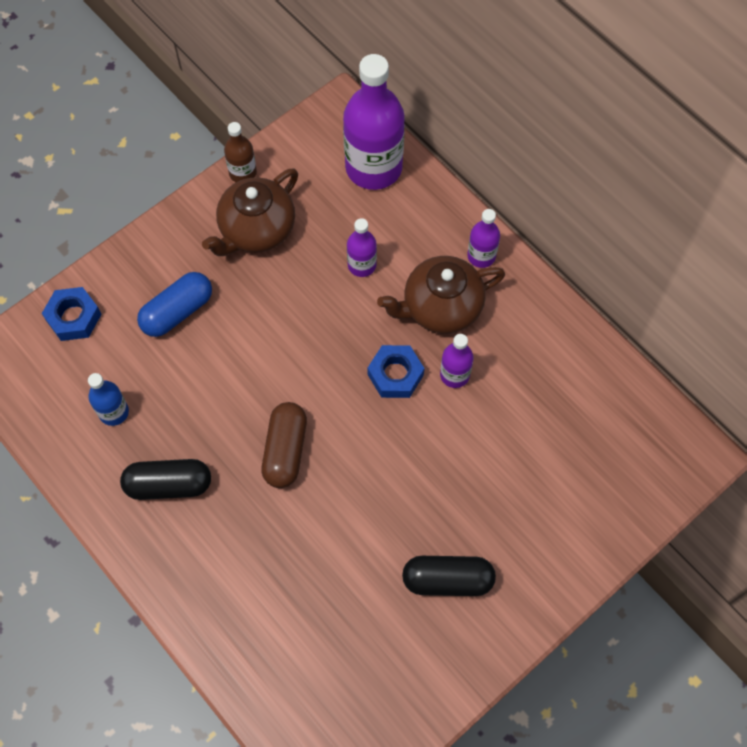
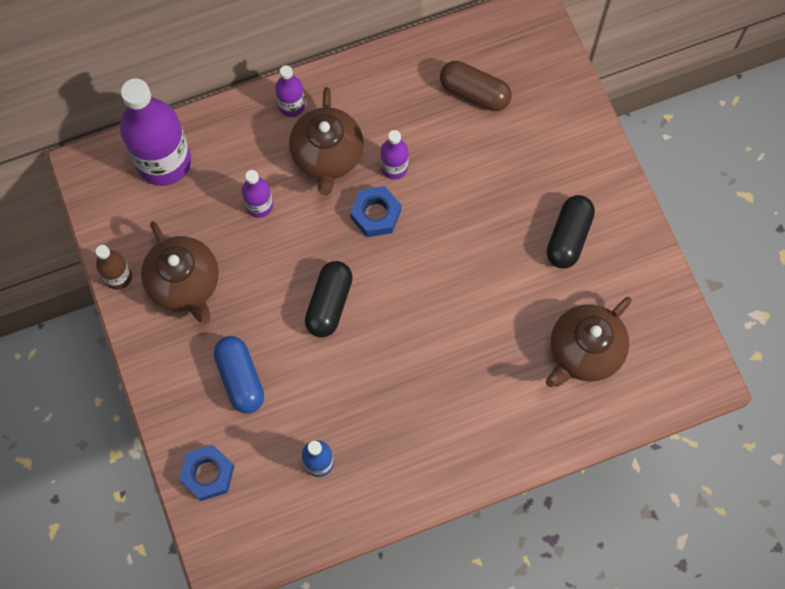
camera: 70 degrees left, 5 degrees up
(169, 484) = (406, 434): black capsule -> black capsule (329, 303)
(285, 450) = (411, 327): brown capsule -> brown capsule (474, 93)
(320, 639) = (584, 351): none -> brown teapot

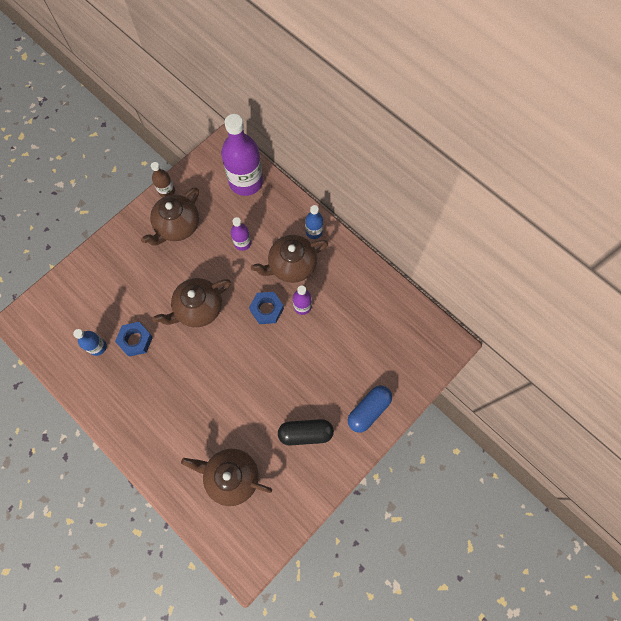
camera: 65 degrees right, 0 degrees up
(208, 474) = (69, 290): blue nut -> blue nut (135, 340)
(240, 378) = (132, 281): blue capsule -> blue capsule (368, 410)
(291, 106) = (314, 231): purple bottle -> blue bottle
(329, 303) = (198, 308): black capsule -> brown teapot
(474, 93) = (376, 332): brown capsule -> none

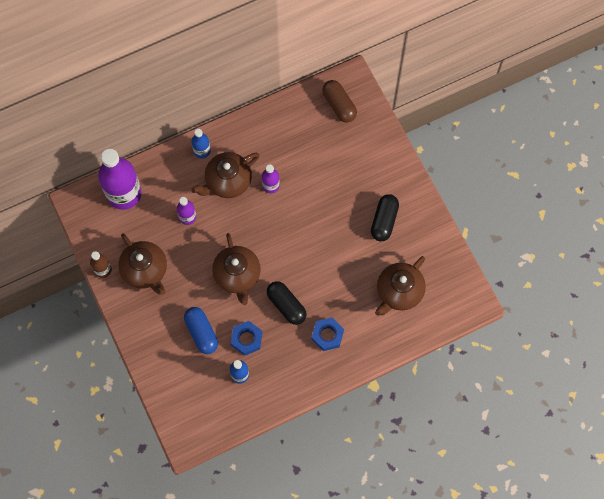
camera: 70 degrees left, 0 degrees up
(181, 366) = (286, 305): none -> black capsule
(266, 309) = (261, 216): blue nut -> blue nut (327, 335)
(291, 265) = (227, 181): brown teapot -> brown teapot turned 60 degrees clockwise
(368, 410) = (383, 164): blue capsule -> blue capsule (201, 333)
(415, 342) = (339, 105): none -> brown capsule

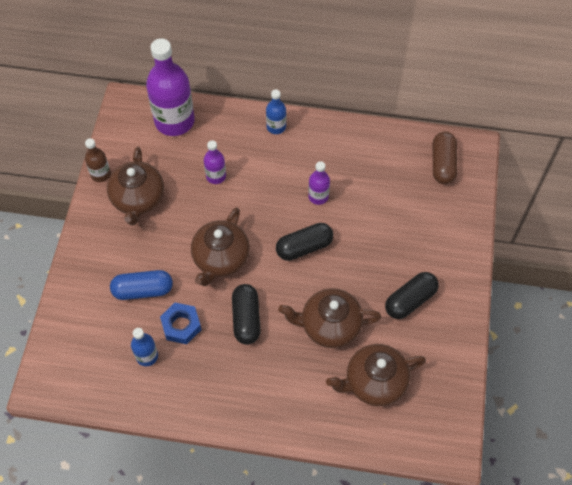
camera: 35 degrees right, 10 degrees down
(201, 333) = (143, 290): blue capsule -> blue capsule turned 75 degrees clockwise
(227, 181) = (279, 168): brown teapot -> brown teapot (329, 326)
(288, 229) = (304, 247): none -> black capsule
(327, 335) = (265, 376): blue nut -> none

